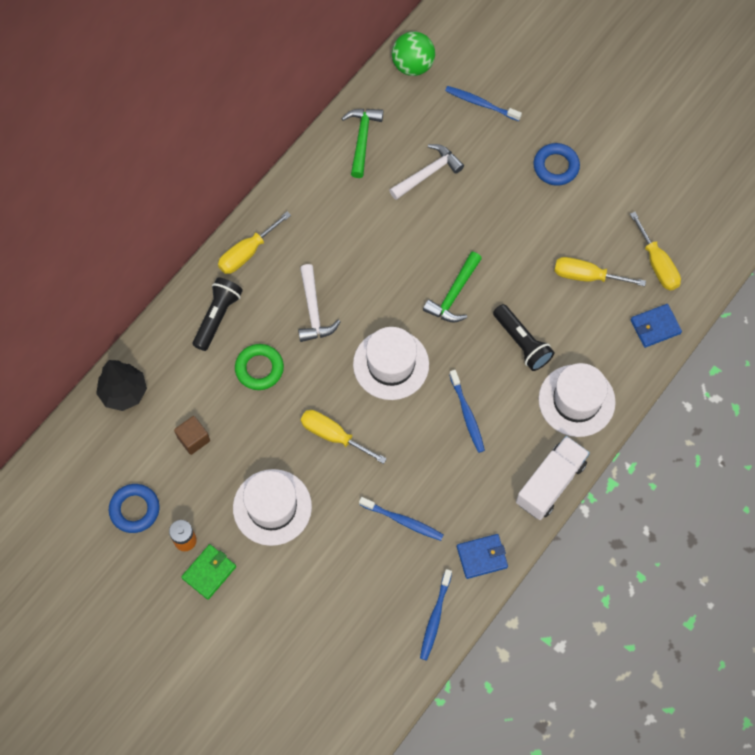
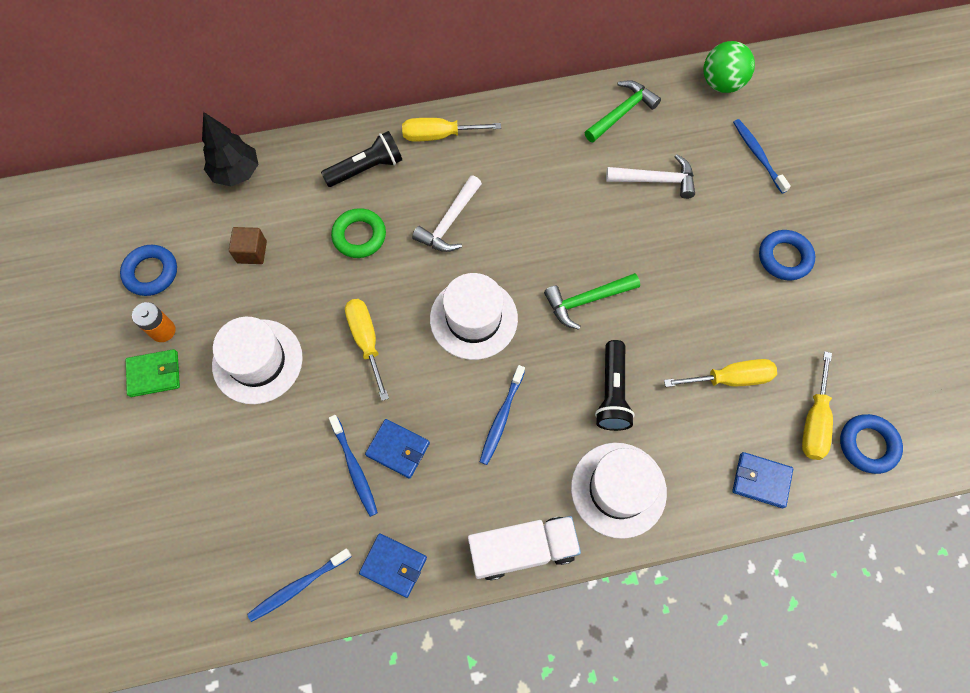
camera: 40 degrees right, 0 degrees up
(419, 487) = (398, 449): none -> blue wallet
(586, 276) = (730, 378): yellow screwdriver -> yellow screwdriver turned 120 degrees clockwise
(699, 254) = (867, 445): none -> blue ring

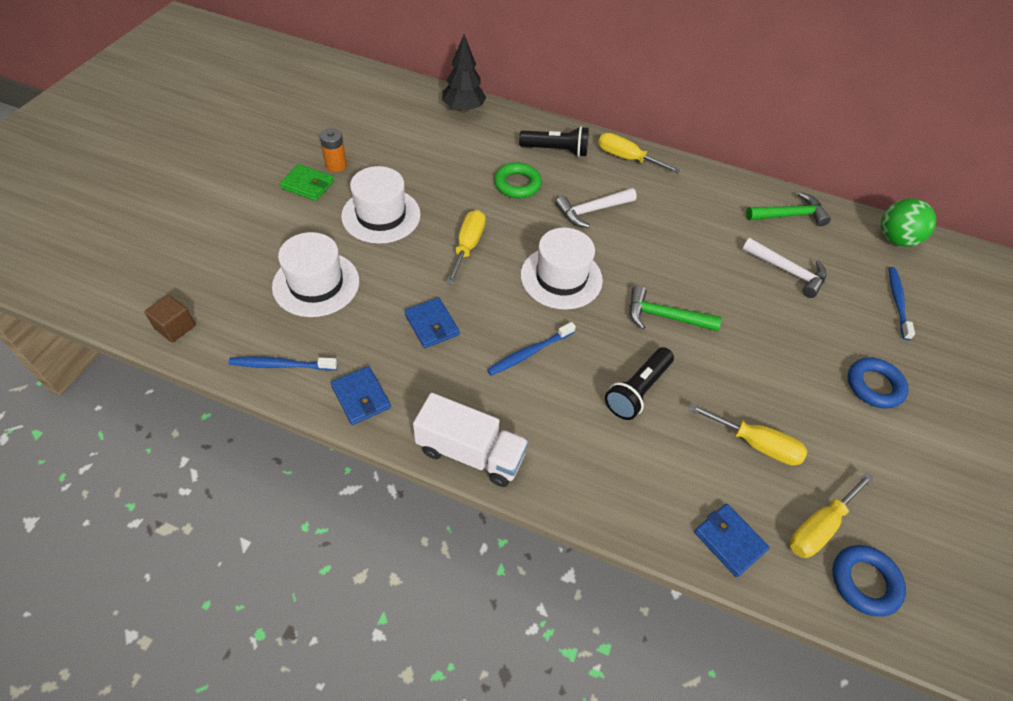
camera: 30 degrees right, 15 degrees down
(151, 272) = (358, 132): blue ring -> none
(252, 252) = (434, 155): brown cube -> brown cube (175, 327)
(354, 468) = (389, 317): blue toothbrush -> none
(618, 489) = (588, 463): white hat -> white hat (316, 284)

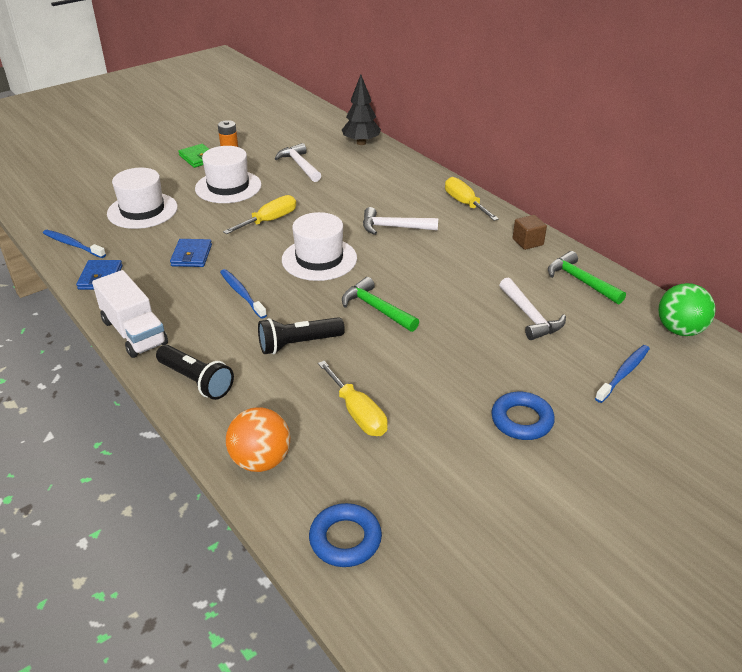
camera: 35 degrees right, 15 degrees down
(175, 327) = (36, 206): brown cube -> brown cube (527, 242)
(429, 159) = (299, 165): none -> white hammer
(517, 184) = (351, 196): green ring -> none
(529, 353) = (242, 293): blue toothbrush -> blue toothbrush turned 60 degrees clockwise
(556, 150) = (408, 184): black flashlight -> black flashlight (196, 381)
(729, 541) = (261, 461): blue wallet -> orange ball
(789, 215) = (580, 281): green hammer -> green hammer turned 150 degrees counterclockwise
(819, 527) = (348, 486): yellow screwdriver -> none

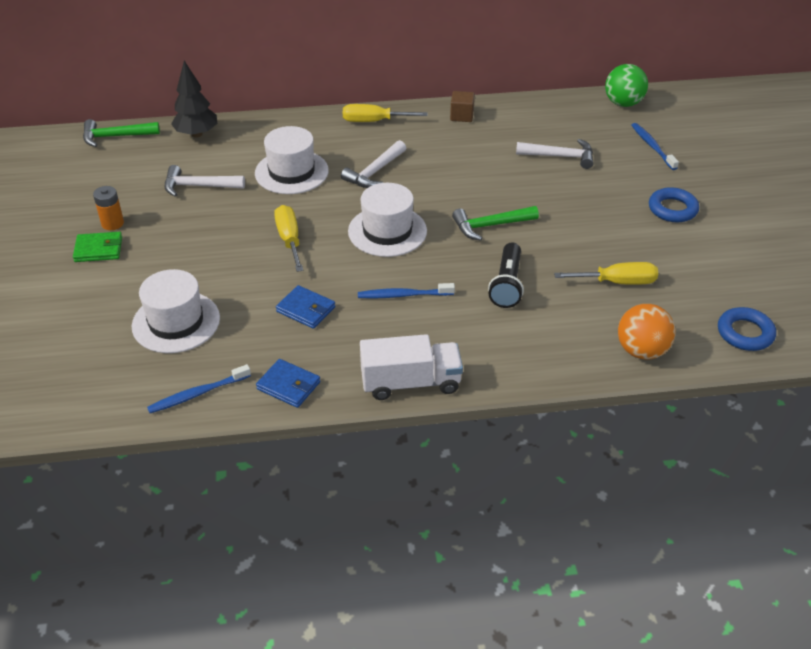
camera: 60 degrees left, 5 degrees up
(196, 381) = (516, 360): black flashlight -> none
(228, 187) = (191, 247): white hat -> white hat (291, 172)
(580, 281) = (534, 116): green hammer -> green hammer (115, 137)

